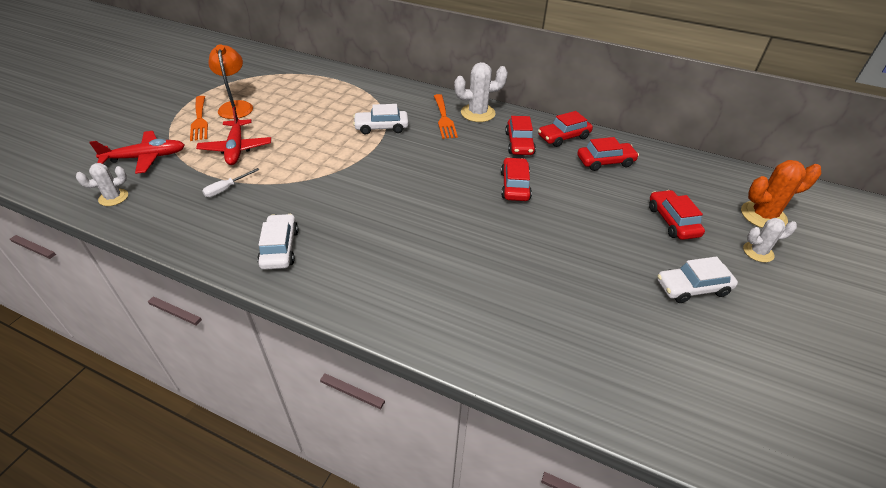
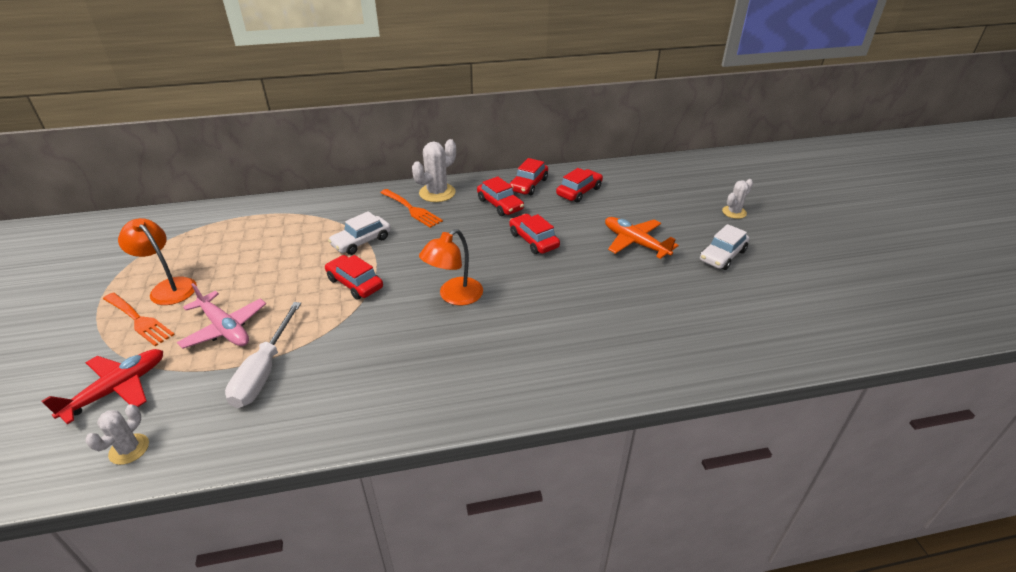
camera: 35 degrees left, 5 degrees down
(226, 189) = (264, 371): white screwdriver -> white screwdriver, size x1.94
(236, 148) = (225, 328): red plane -> pink plane
(280, 248) = (390, 393): white car -> none
(401, 200) = (454, 296): none -> orange lamp
(609, 232) = (635, 243): none -> orange plane
(672, 221) = (666, 216): red car -> red car (355, 283)
(763, 216) = (713, 186): orange cactus -> none

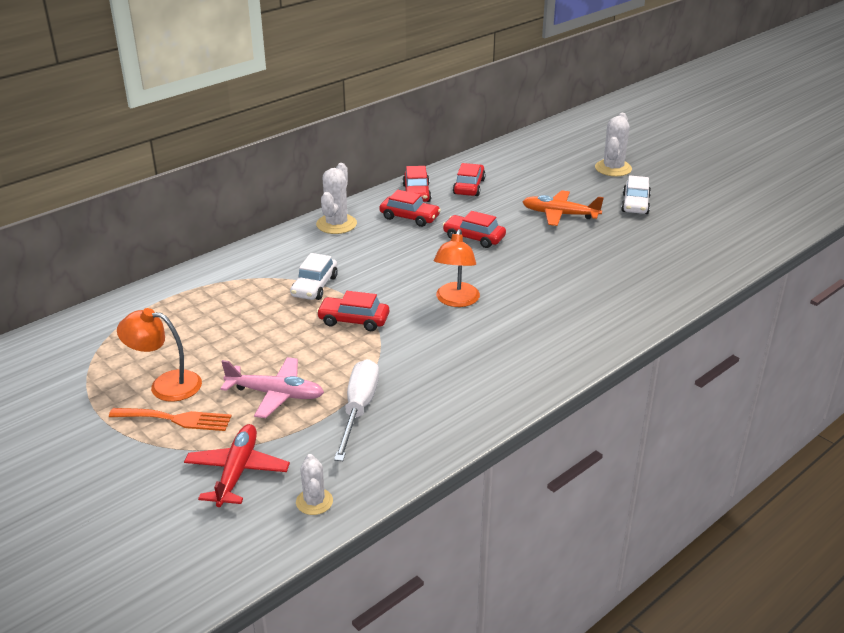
camera: 30 degrees left, 5 degrees down
(264, 371) = (359, 409): white screwdriver -> white screwdriver turned 150 degrees counterclockwise
(412, 209) = (329, 245): orange fork -> none
(734, 212) = (613, 168): white cactus -> white cactus, size x1.61

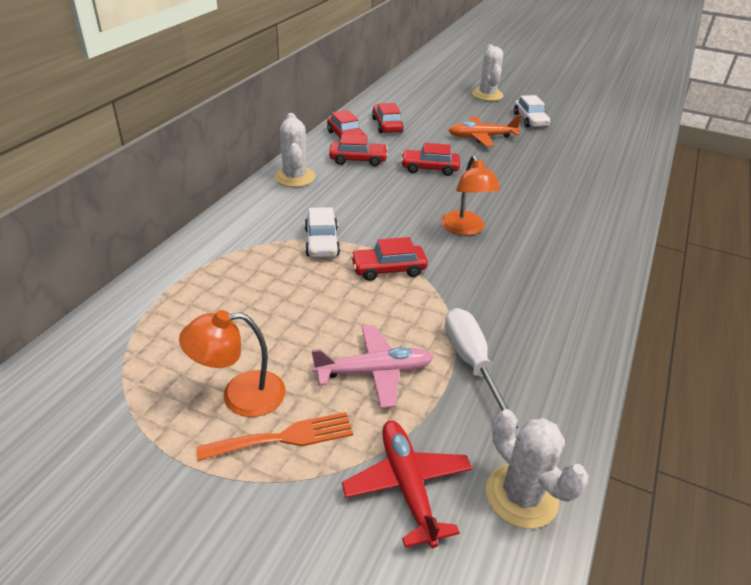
camera: 25 degrees left, 5 degrees up
(314, 502) = (521, 496): white cactus -> white cactus, size x1.61

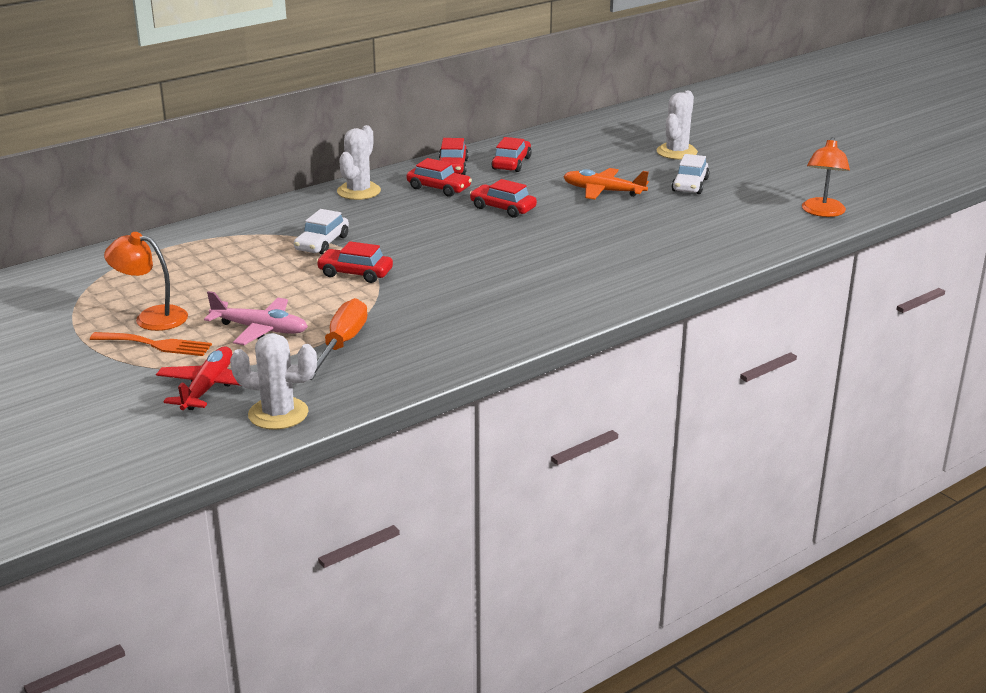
camera: 30 degrees right, 10 degrees down
(465, 229) = (467, 261): orange lamp -> orange lamp (822, 212)
(473, 365) = (341, 345): white screwdriver -> orange screwdriver
(521, 496) = (278, 414): white cactus -> white cactus turned 75 degrees counterclockwise

